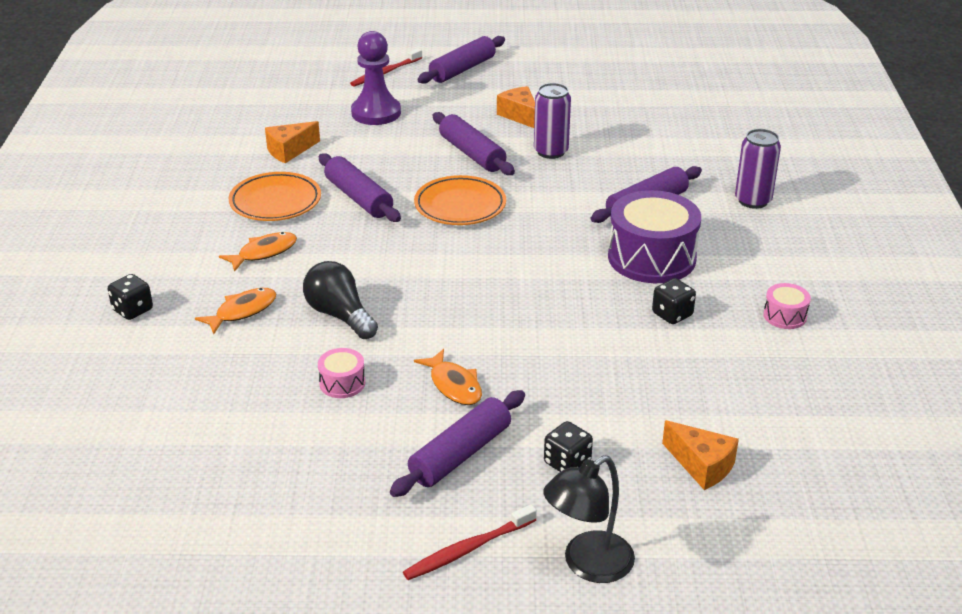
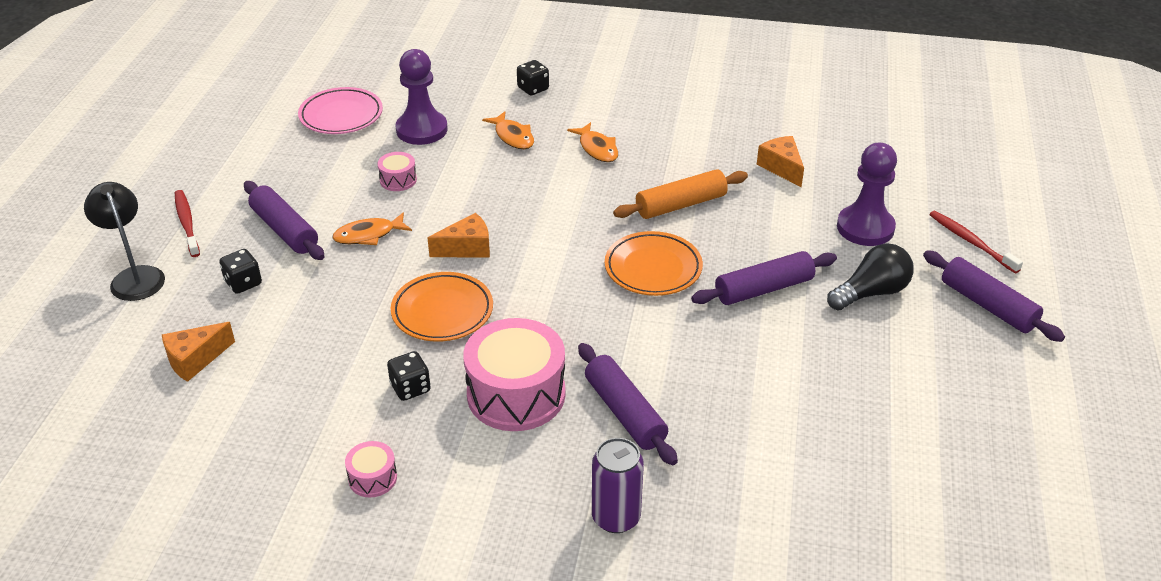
camera: 100 degrees right, 5 degrees up
(195, 463) = (341, 115): none -> pink plate
(229, 384) = (422, 130): none -> purple pawn
(275, 202) = (682, 157): orange plate -> orange plate (442, 311)
(340, 315) = (489, 183): black light bulb -> black light bulb (871, 293)
(358, 198) = (680, 205): purple rolling pin -> orange rolling pin
(520, 115) = (858, 339): orange cheese -> orange cheese (467, 248)
(551, 151) = (763, 352): purple can -> none
(651, 258) = (516, 394): purple drum -> pink drum

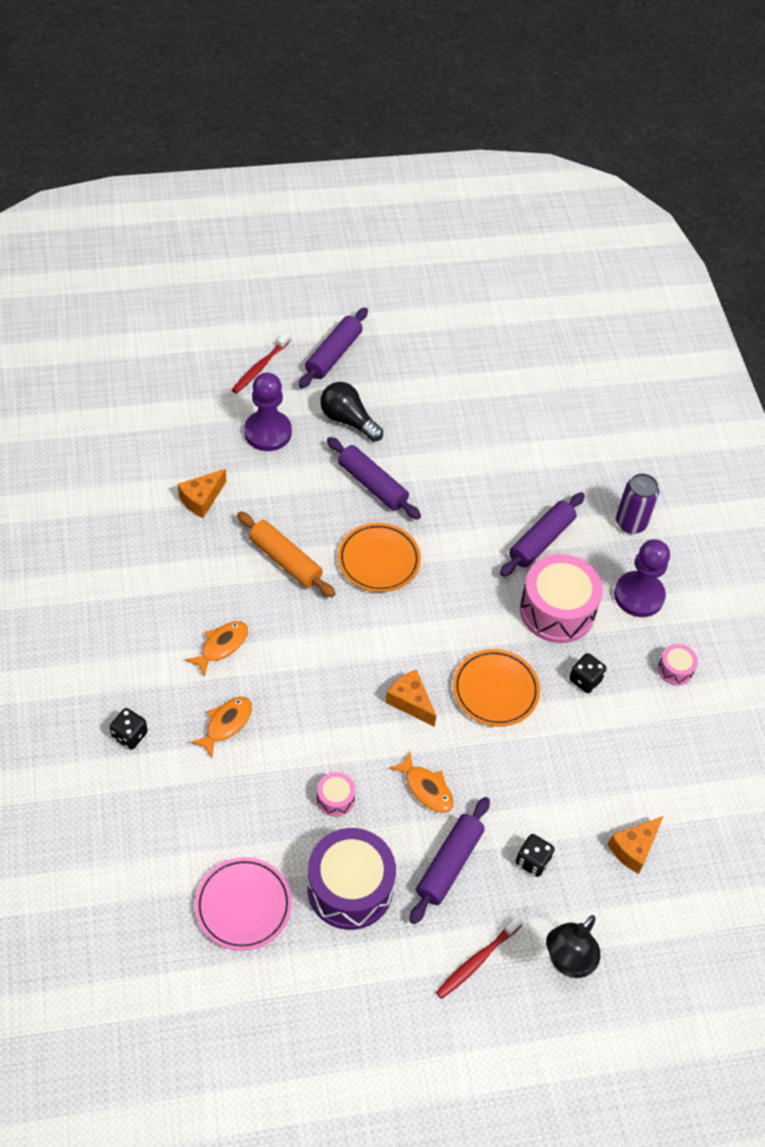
camera: 115 degrees left, 15 degrees up
(195, 359) = (633, 848): orange cheese -> orange cheese turned 105 degrees clockwise
(310, 170) = (350, 888): none -> purple drum
(422, 130) = (243, 813): purple pawn -> purple pawn (639, 595)

